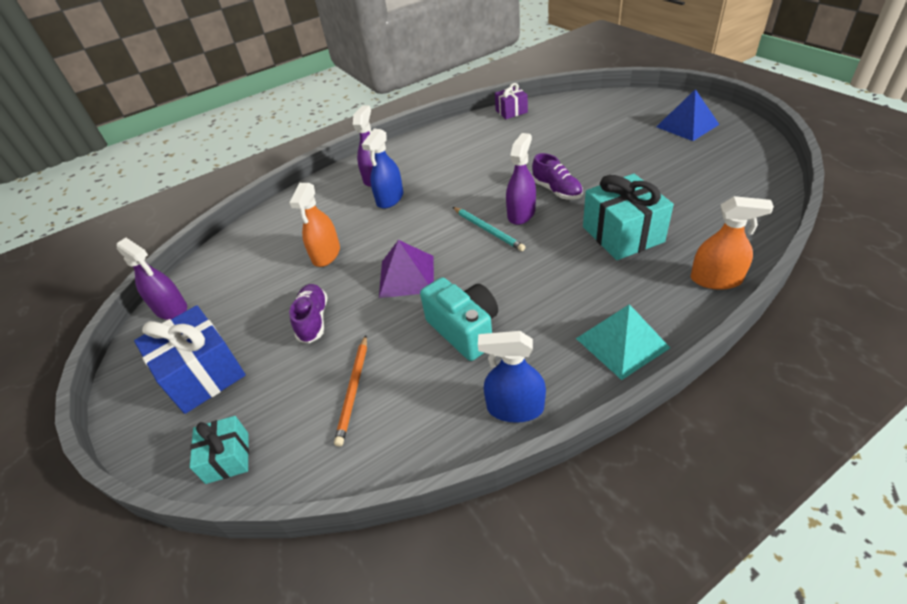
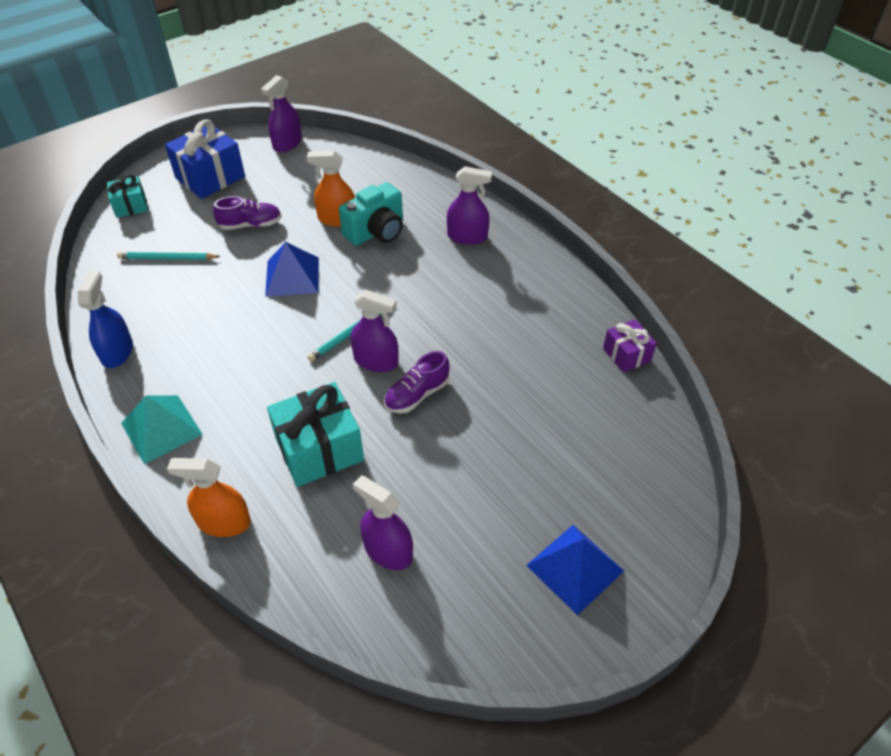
camera: 80 degrees right, 5 degrees up
(353, 390) = (167, 258): orange pencil -> turquoise pencil
(390, 198) = (423, 252): blue spray bottle -> none
(406, 276) = (292, 276): purple pyramid -> blue pyramid
(464, 330) = (211, 319): turquoise camera -> turquoise camera (376, 231)
(706, 193) = (388, 551): none -> purple spray bottle
(715, 279) = (224, 522): orange spray bottle -> orange spray bottle turned 90 degrees clockwise

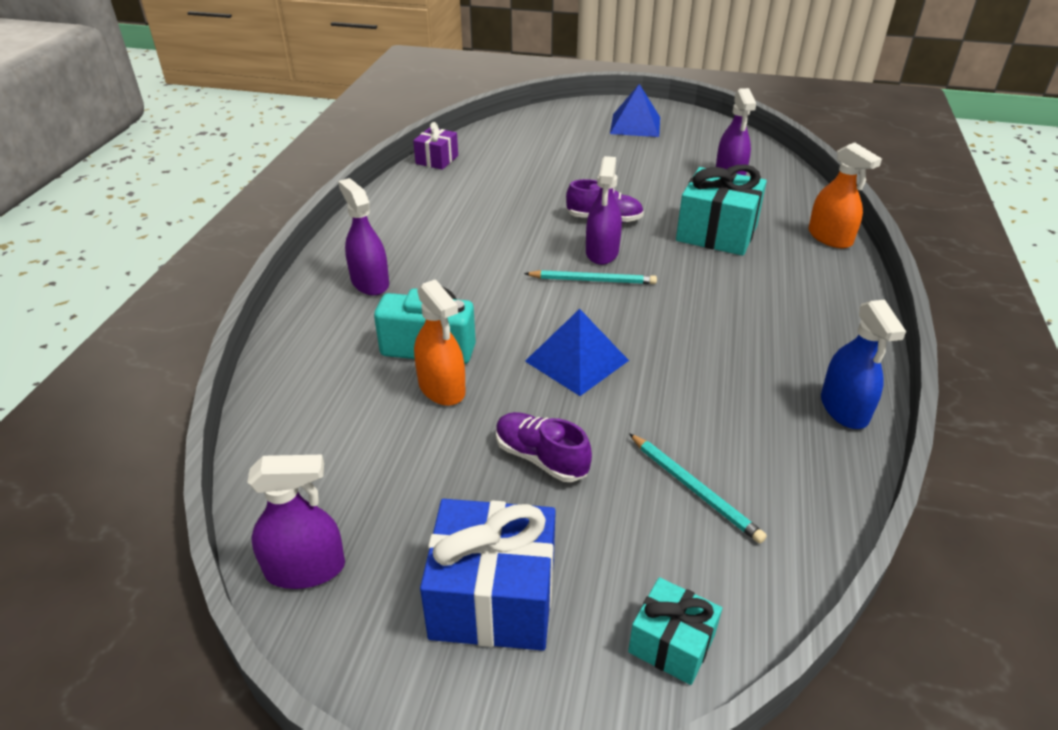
camera: 130 degrees left, 10 degrees down
(117, 352) = (844, 408): blue spray bottle -> blue spray bottle turned 60 degrees counterclockwise
(161, 428) = (840, 315): turquoise pyramid -> none
(376, 361) = (602, 252): purple spray bottle -> purple spray bottle turned 150 degrees counterclockwise

